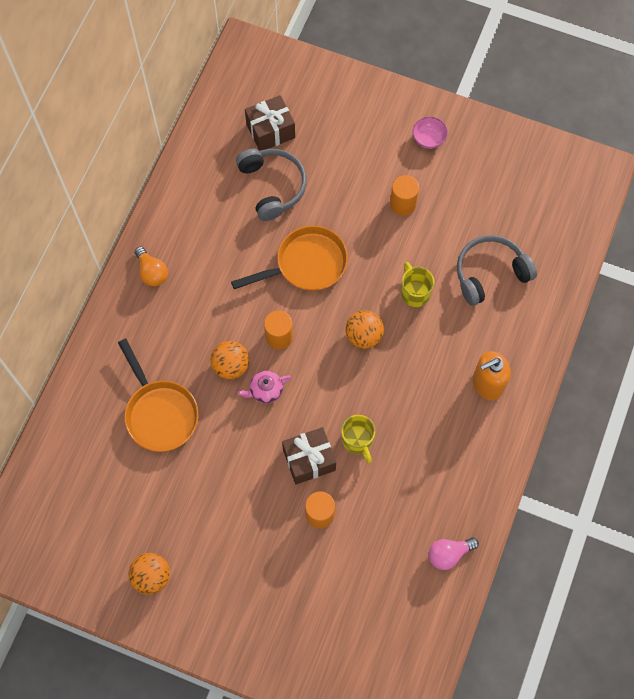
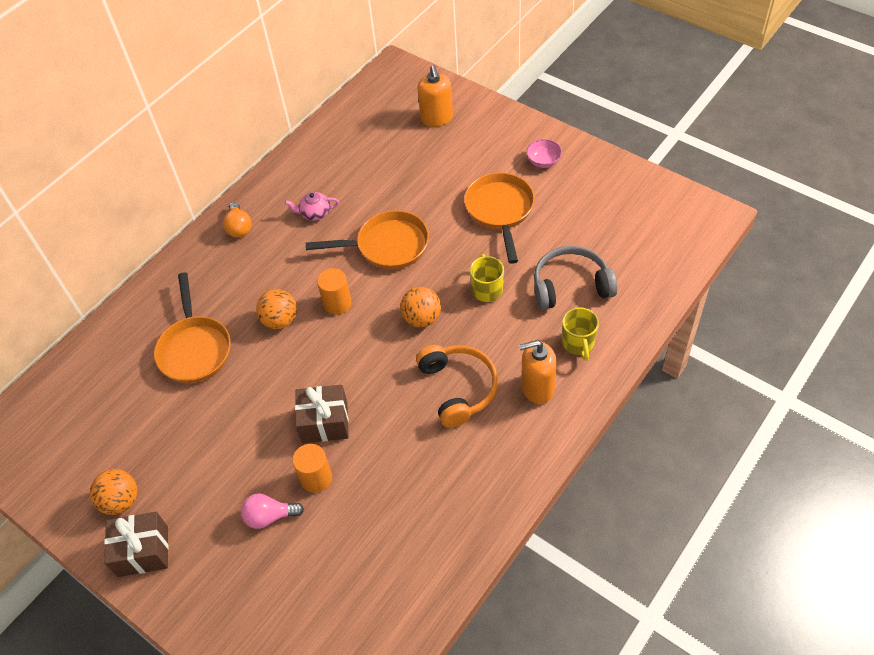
camera: 20 degrees right, 15 degrees down
(265, 390) = (306, 349): pink teapot -> pink teapot (315, 213)
(270, 131) = (394, 133): brown gift -> brown gift (143, 551)
(272, 186) = (379, 176): grey headphones -> none
(308, 105) = (436, 118): none -> orange soap dispenser
(357, 441) = (381, 415): yellow mug -> yellow mug (578, 344)
(403, 204) = (500, 211): orange cylinder -> orange pan
(418, 400) = (458, 388): none -> orange headphones
(449, 554) = (441, 551): pink light bulb -> pink light bulb (269, 516)

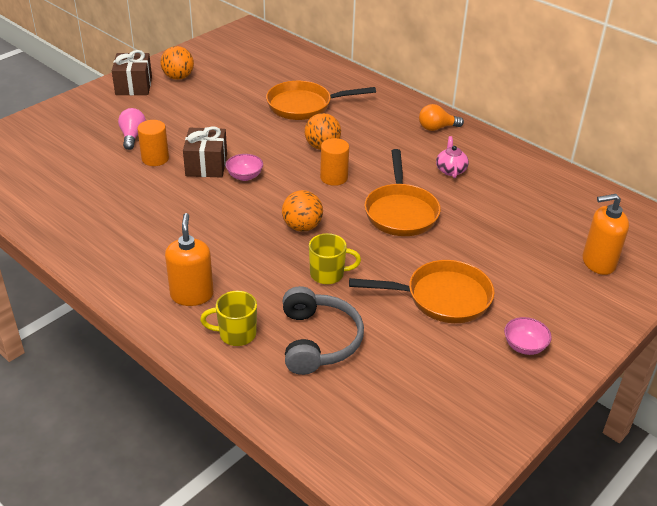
camera: 90 degrees right, 15 degrees down
(343, 381) = (245, 176): none -> pink bowl
(458, 388) = (212, 242): orange headphones -> none

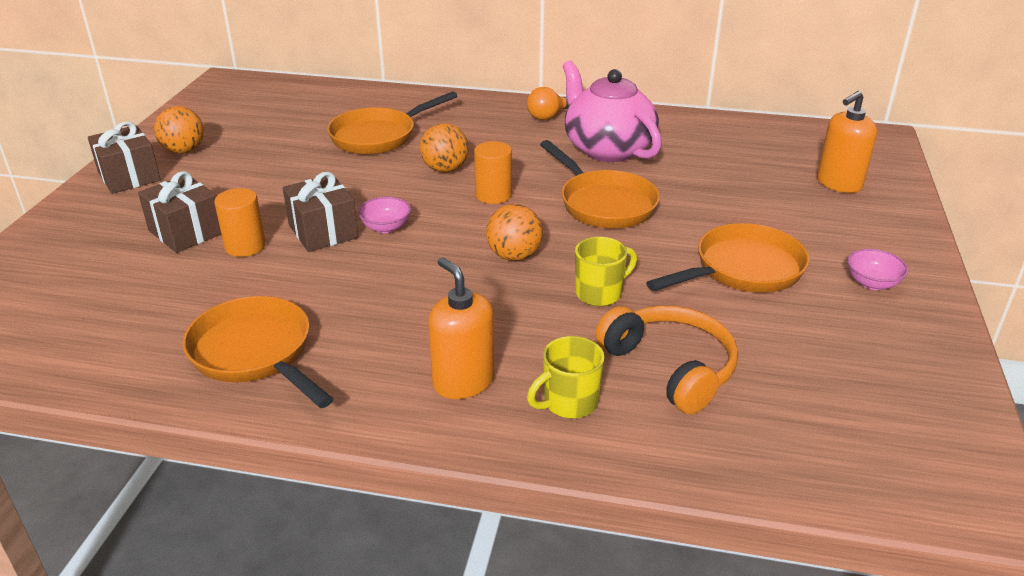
camera: 30 degrees left, 5 degrees down
(102, 230) = (255, 353): none -> orange pan
(132, 136) = (186, 231): pink light bulb -> brown gift
(318, 340) = (670, 367): grey headphones -> orange headphones
(450, 170) = (607, 149): pink teapot -> pink teapot, size x2.31

